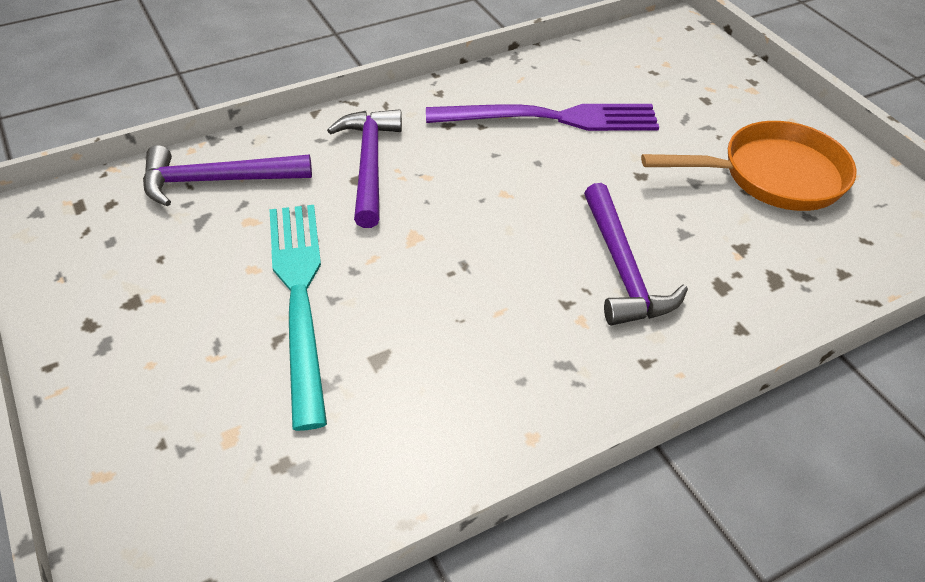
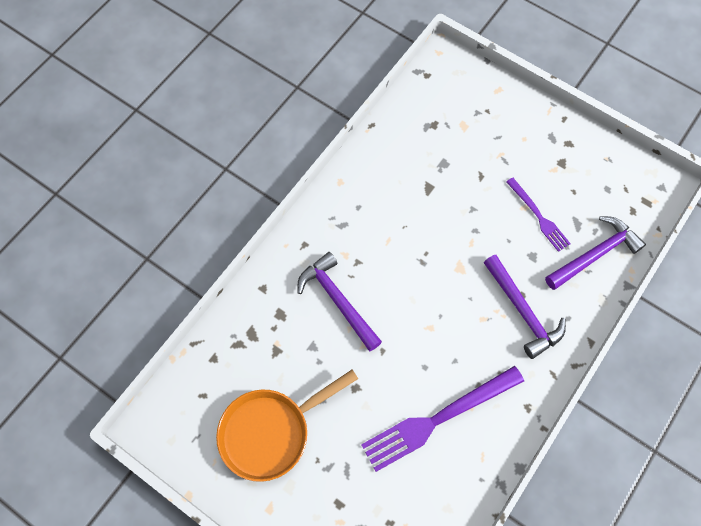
camera: 155 degrees right, 20 degrees up
(245, 249) = (538, 216): none -> purple fork
(299, 298) = (488, 202): turquoise fork -> none

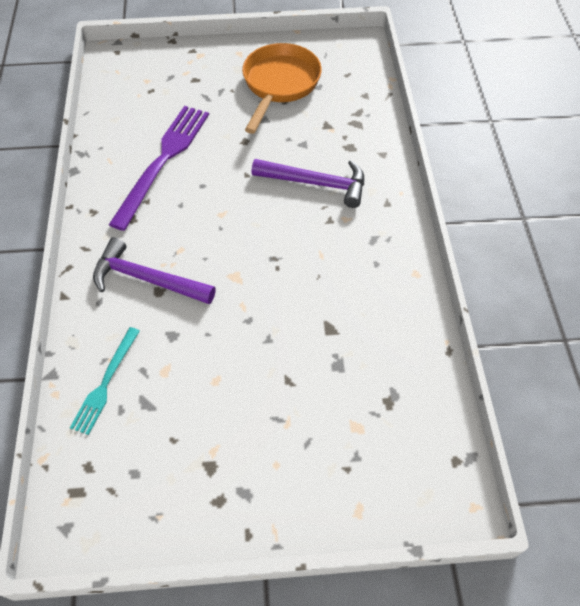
camera: 140 degrees right, 10 degrees down
(538, 216) = (194, 381): purple fork -> none
(595, 254) = (105, 383): purple hammer -> turquoise fork

